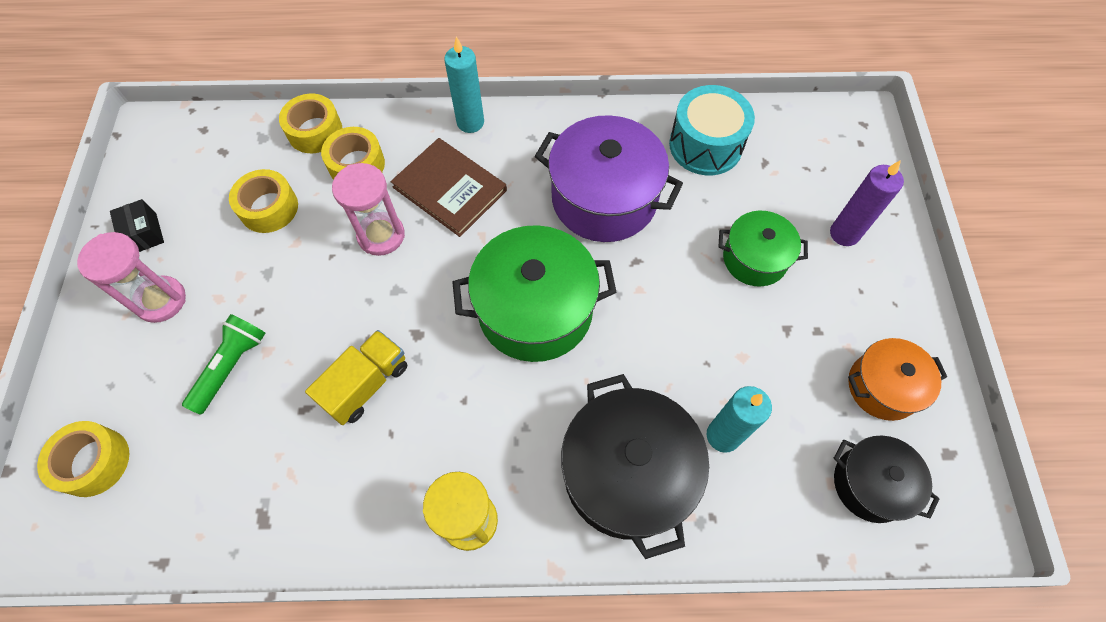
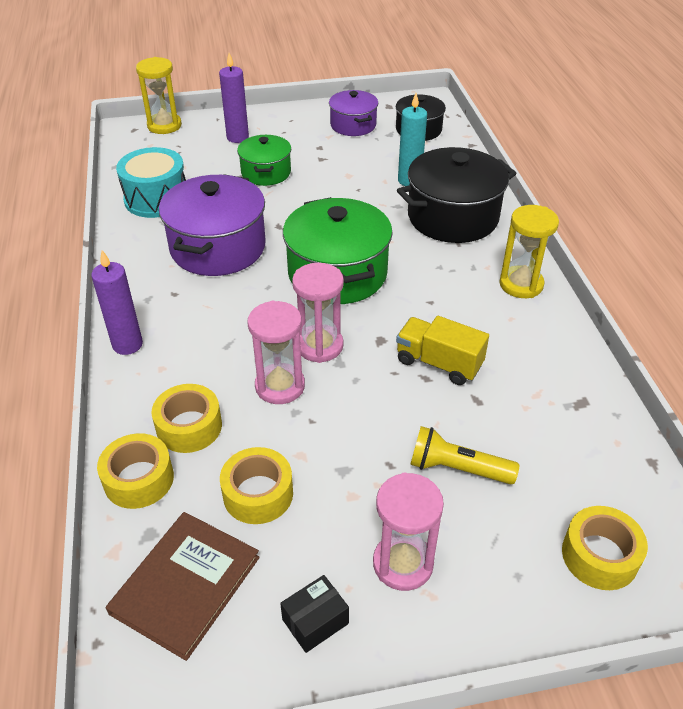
camera: 100 degrees left, 20 degrees down
(231, 367) = (457, 468): green flashlight -> yellow flashlight
(424, 276) = (319, 346): none -> pink hourglass
(450, 189) = (216, 346): brown book -> brown book (185, 585)
(470, 122) = (127, 345): turquoise candle -> purple candle
(874, 155) = (164, 126): none -> yellow hourglass
(882, 387) = (353, 125): orange pot -> purple pot

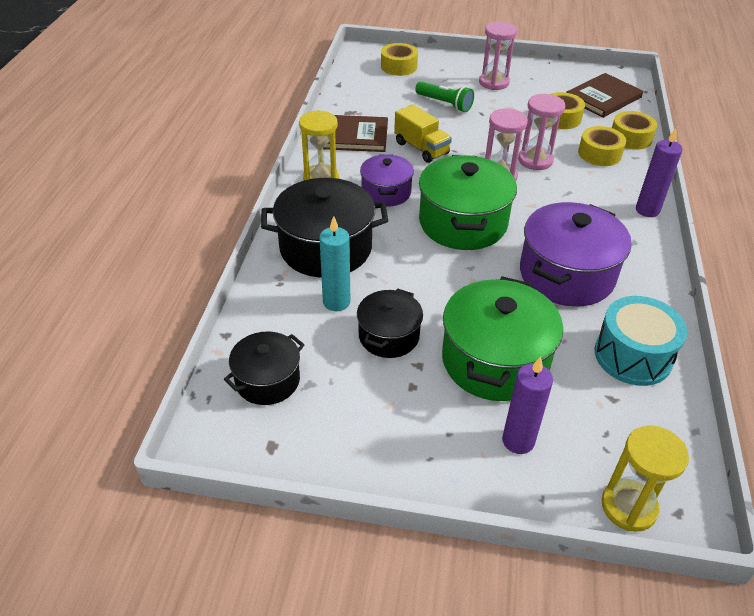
camera: 160 degrees left, 0 degrees up
(266, 172) = (495, 360): green pot -> green pot, size x1.70
(315, 621) = (542, 77): black box -> none
(353, 125) = (347, 417): purple pot -> purple pot (386, 192)
(353, 169) = (389, 336): none -> black pot
(457, 468) = (444, 104): yellow flashlight -> green flashlight
(539, 358) = (353, 136): none -> brown book

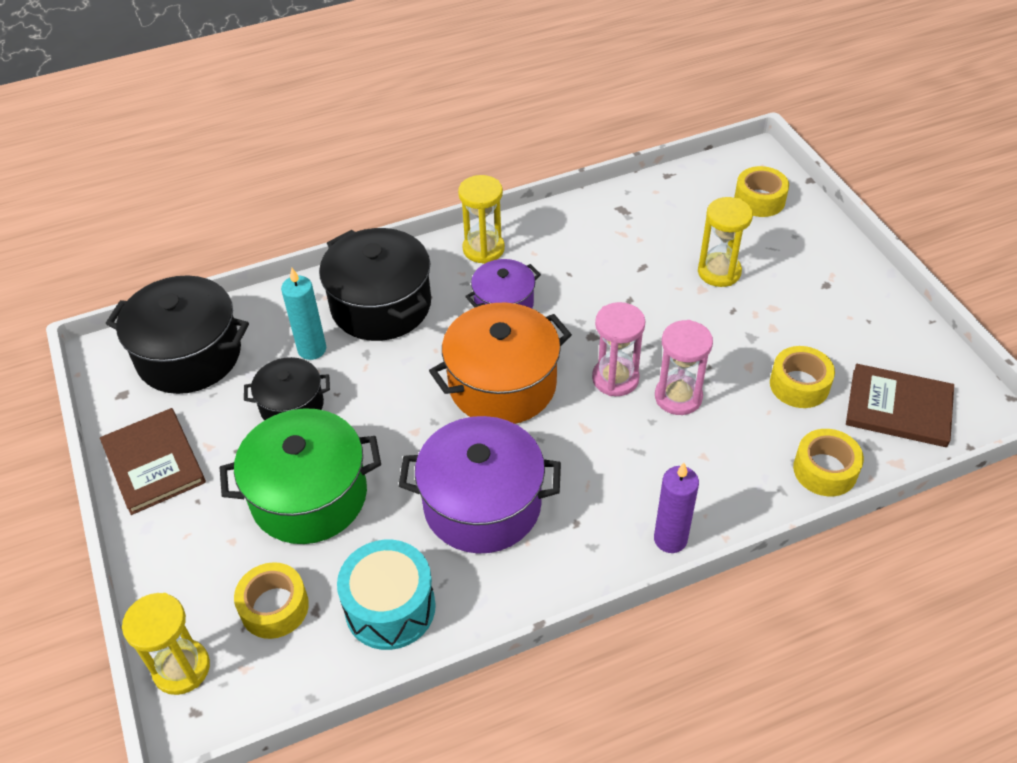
camera: 60 degrees right, 5 degrees up
(267, 380) = (189, 355): black pot -> black pot, size x1.70
(353, 136) = (580, 233): brown book -> brown book (154, 463)
(421, 148) = (608, 294): yellow truck -> none
(444, 104) = (719, 272): green flashlight -> yellow hourglass
(463, 223) = (502, 384): green pot -> orange pot
(493, 82) = (816, 292): pink hourglass -> none
(518, 441) = (216, 554): purple candle -> none
(599, 154) = (753, 451): yellow tape -> yellow tape (274, 607)

